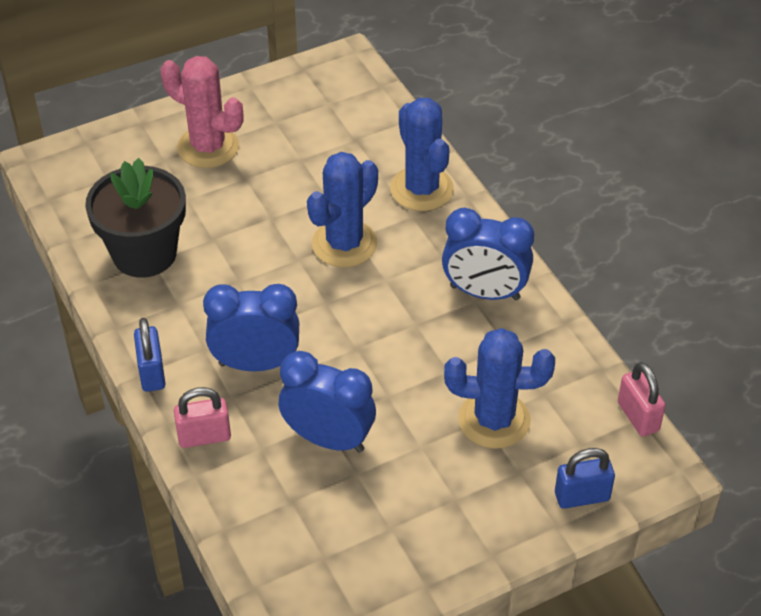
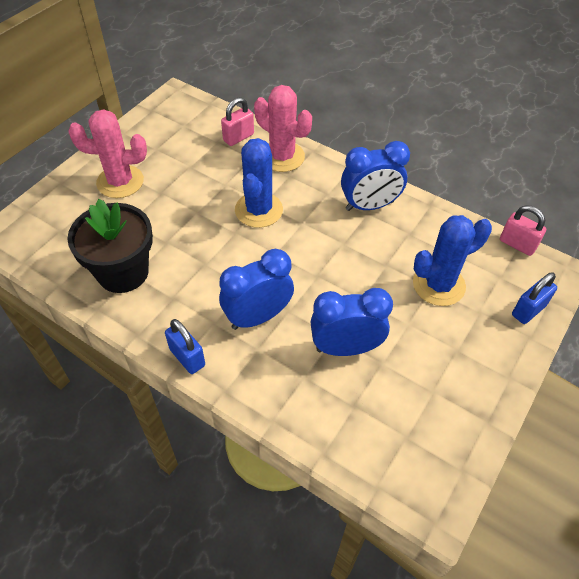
camera: 30 degrees left, 5 degrees up
(204, 436) = (259, 387): pink padlock -> pink padlock (238, 137)
(421, 189) = (282, 157): blue cactus -> pink cactus

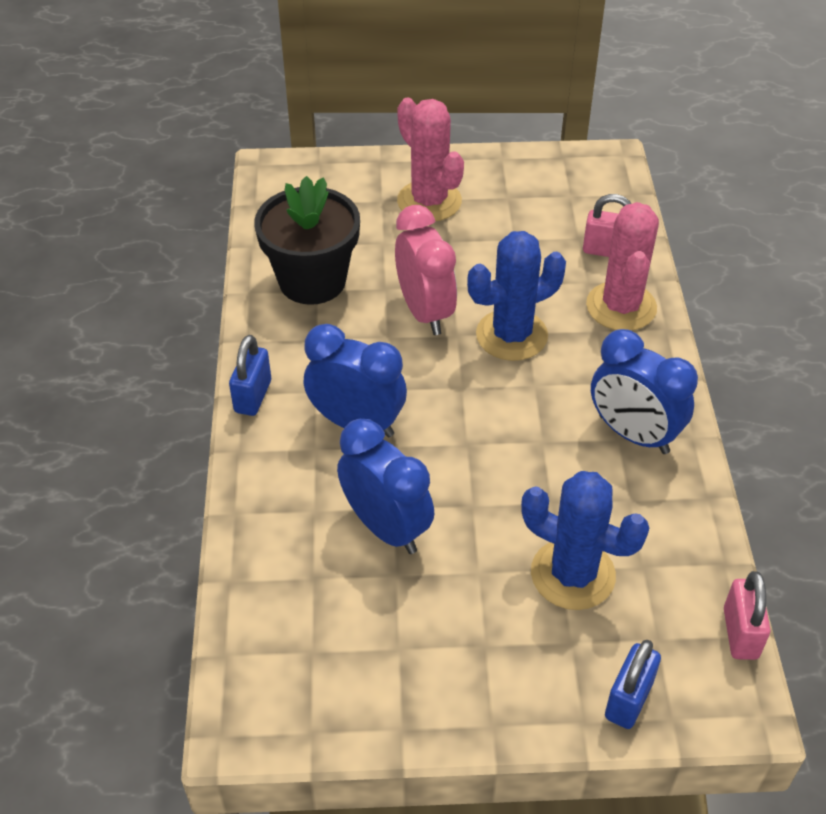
camera: 55 degrees right, 5 degrees down
(204, 235) = (425, 312): none -> pink clock
(528, 310) = (628, 700): blue padlock -> blue padlock turned 75 degrees counterclockwise

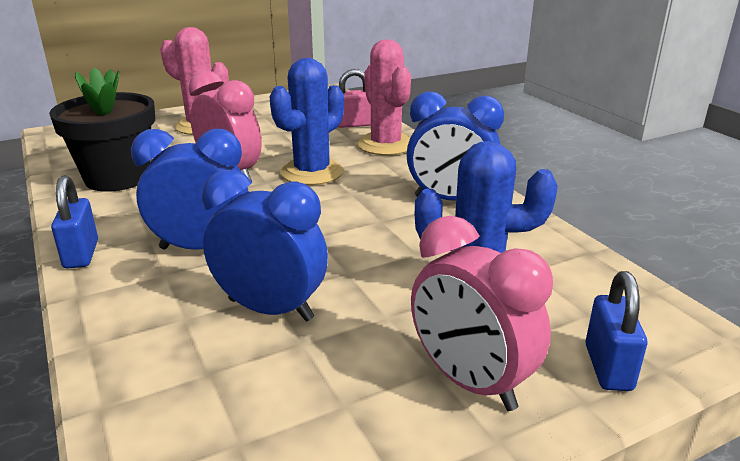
camera: 25 degrees left, 20 degrees down
(506, 667) = (470, 382): none -> pink clock
(740, 633) = (648, 289): pink padlock -> none

